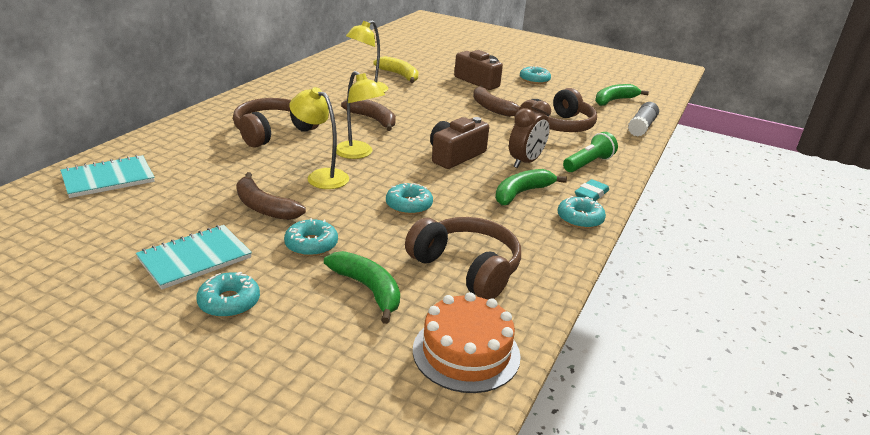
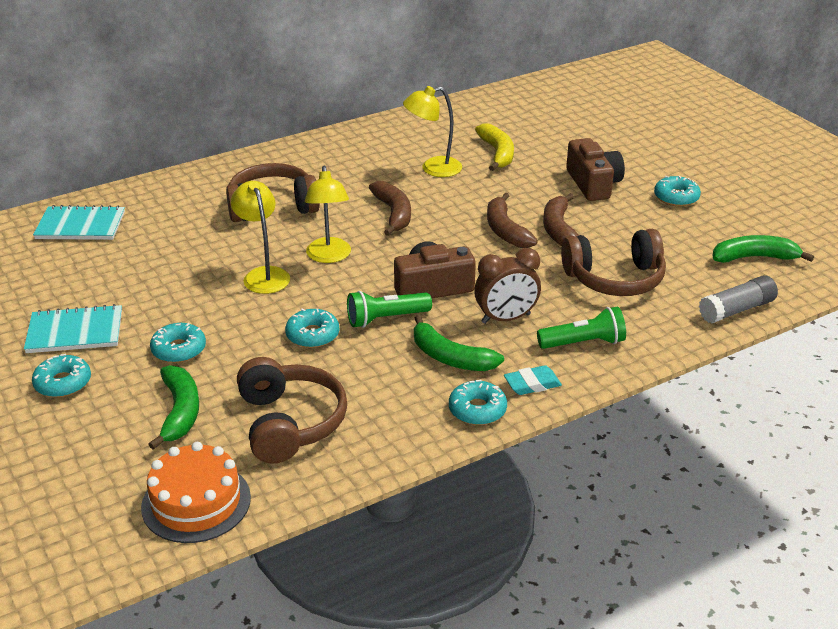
camera: 35 degrees right, 5 degrees up
(264, 207) = (177, 296): brown banana -> brown banana (505, 230)
(448, 181) = (386, 319): none -> green flashlight
(521, 193) = (450, 357): green banana -> green banana turned 135 degrees counterclockwise

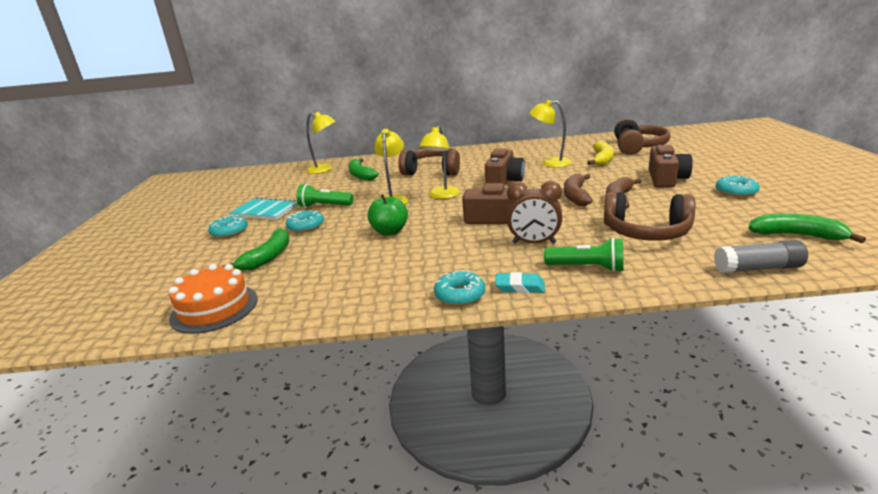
camera: 30 degrees right, 10 degrees down
(80, 225) = (325, 169): turquoise notebook -> yellow lamp
(289, 423) = (322, 276): brown headphones -> brown headphones (637, 147)
(312, 335) = (390, 231): turquoise donut -> green apple
(386, 319) = (446, 230): green flashlight -> green flashlight (324, 206)
(394, 214) = (504, 180): brown banana -> brown camera
(450, 357) = (470, 259): green banana -> green banana (361, 175)

